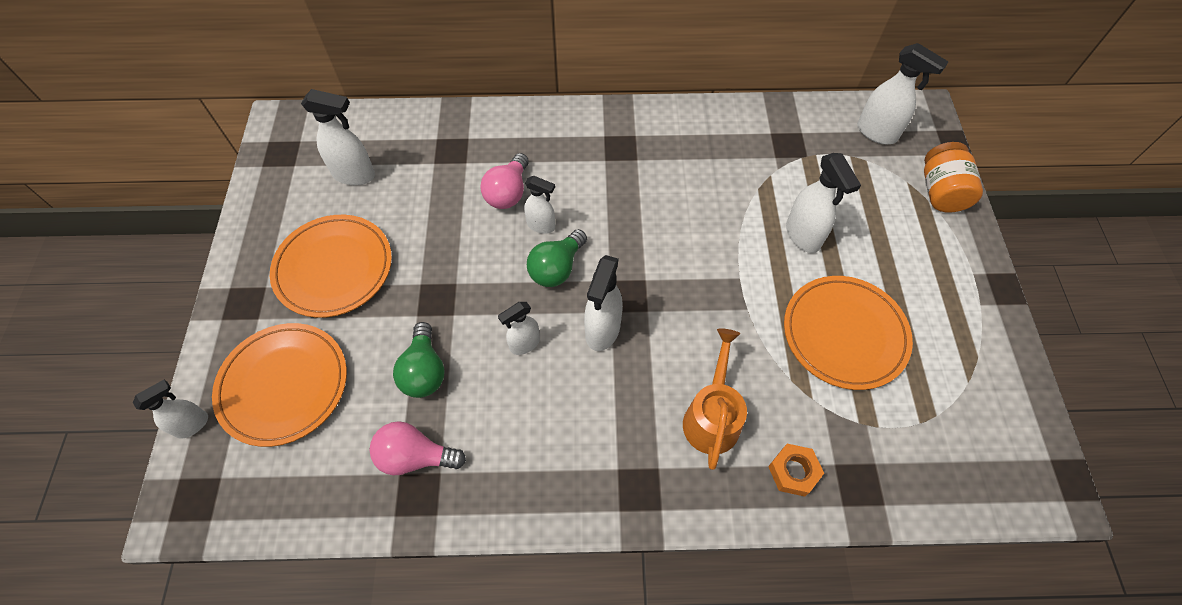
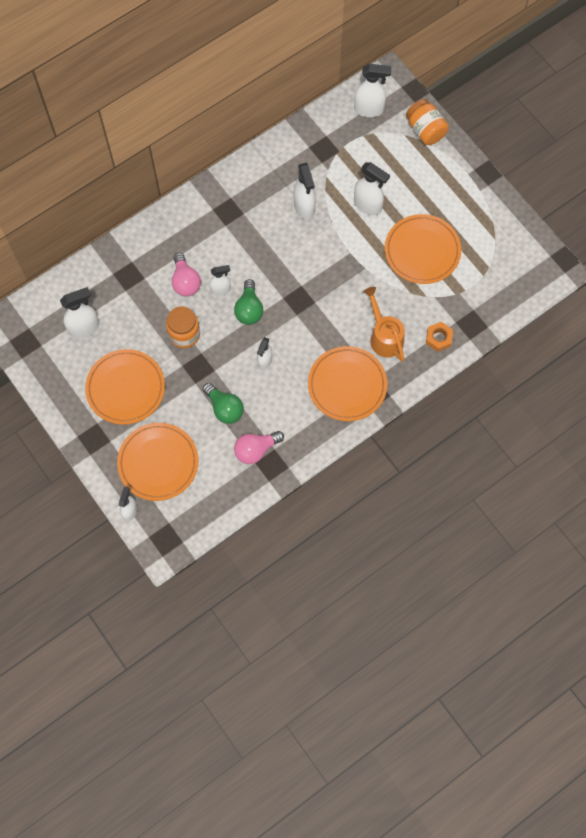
camera: 35 degrees left, 10 degrees up
(455, 250) = (184, 334): none -> orange jar
(602, 330) = (299, 328): white spray bottle -> white spray bottle (304, 207)
(609, 451) = (347, 385): none -> orange plate

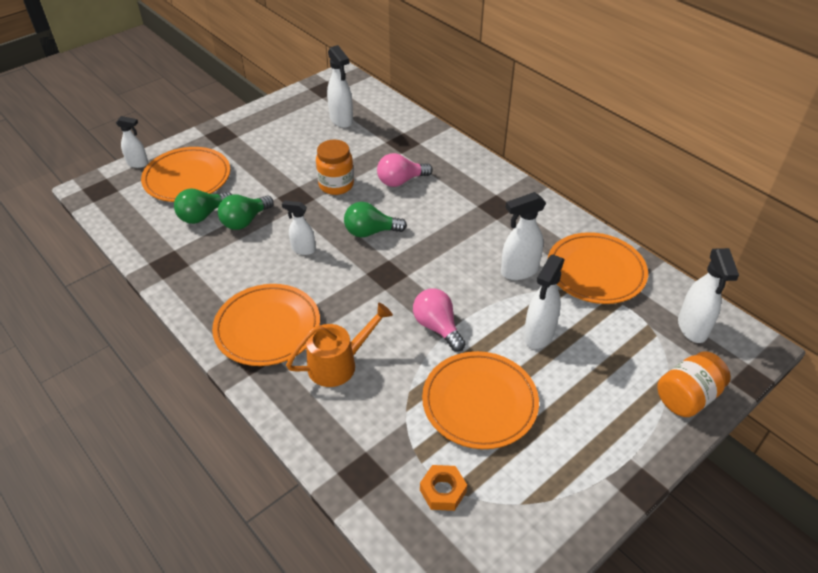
camera: 85 degrees right, 25 degrees down
(125, 388) = (274, 150): orange plate -> orange plate (595, 271)
(213, 444) = (203, 215): none -> green light bulb
(221, 290) = (393, 208): white spray bottle -> none
(256, 450) = (190, 249): pink light bulb -> pink light bulb (437, 327)
(438, 338) = (337, 430): orange nut -> orange nut (443, 491)

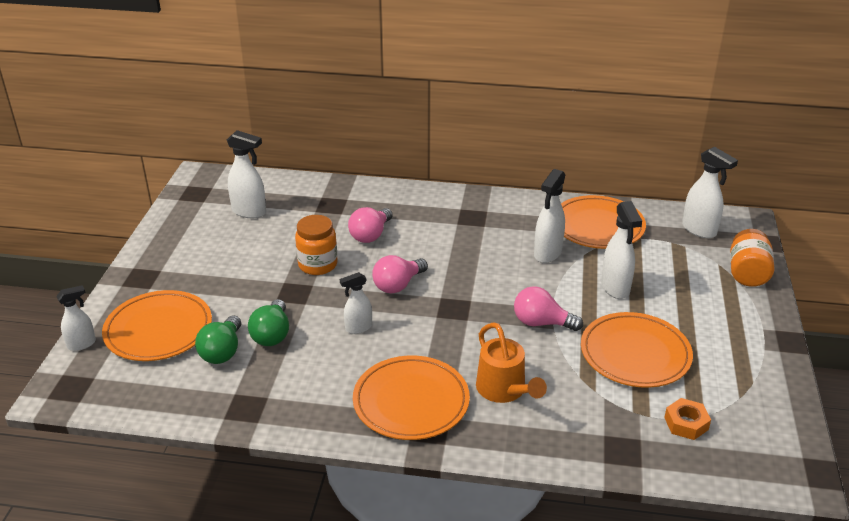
camera: 40 degrees left, 10 degrees down
(339, 363) = (504, 391): orange watering can -> orange watering can turned 135 degrees clockwise
(370, 232) = (398, 285): green light bulb -> pink light bulb

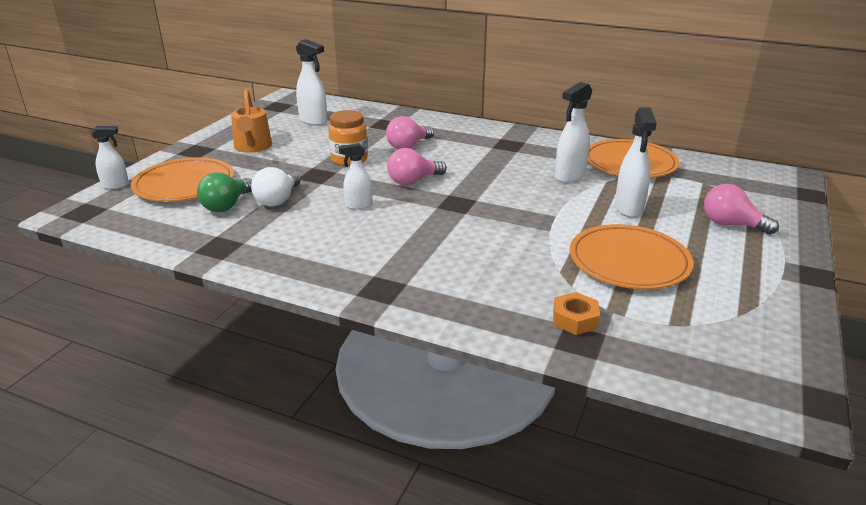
camera: 15 degrees right, 5 degrees down
(272, 334) = (278, 200): green light bulb -> white light bulb
(411, 401) = (375, 265): orange plate -> none
(504, 391) = (474, 271): orange watering can -> orange watering can (252, 147)
(541, 323) = (539, 225): pink light bulb -> pink light bulb (731, 224)
(686, 423) = (664, 328): orange nut -> orange nut (575, 319)
(699, 230) = (736, 177): white spray bottle -> none
(747, 273) = (780, 215): orange jar -> none

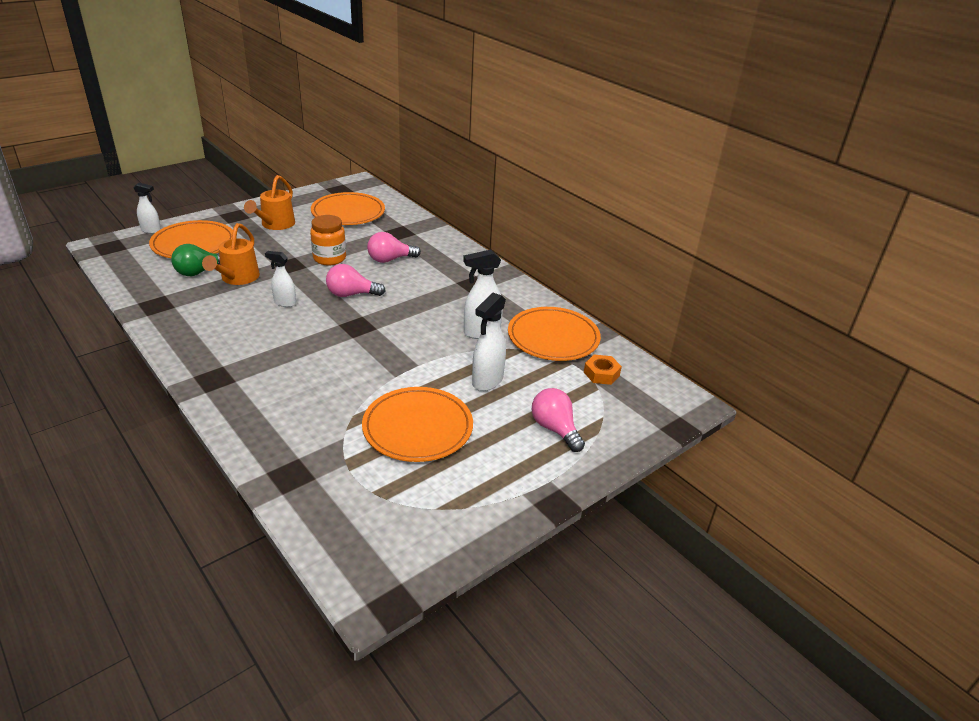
camera: 25 degrees right, 5 degrees up
(278, 200) = (237, 278): white light bulb -> orange watering can
(313, 121) = (348, 213): white spray bottle -> orange plate
(575, 319) = (309, 457): orange nut -> orange nut (601, 374)

